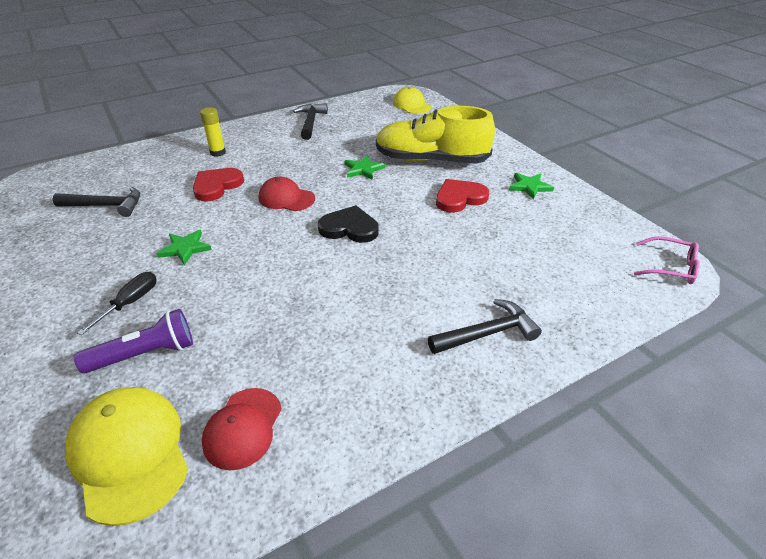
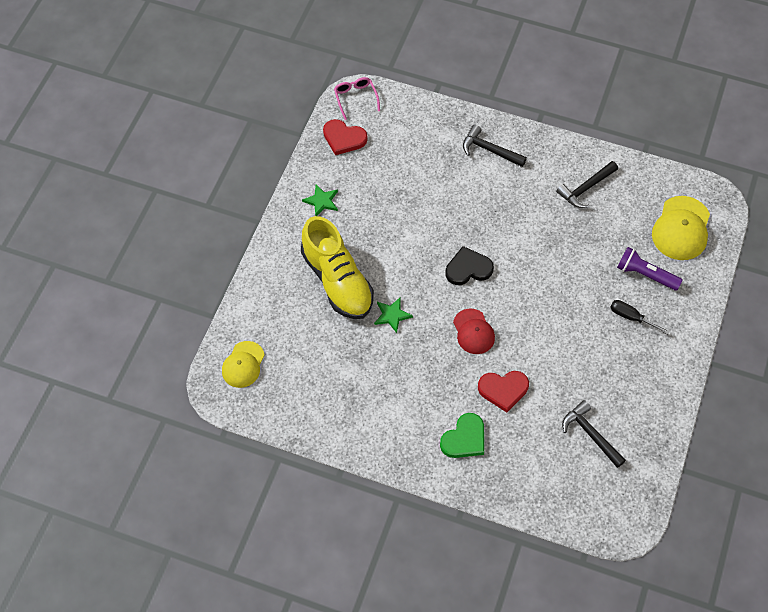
camera: 130 degrees left, 20 degrees up
(130, 303) = (631, 317): black screwdriver -> black screwdriver turned 45 degrees clockwise
(185, 248) = (573, 338): green star -> none
(218, 152) = (464, 439): yellow glue stick -> green heart
(243, 428) = (631, 201): red cap -> none
(311, 122) = (352, 417): black hammer -> black hammer (586, 188)
(349, 228) = (468, 268): black heart -> black heart turned 105 degrees clockwise
(459, 198) = (375, 232): red heart -> red heart (344, 138)

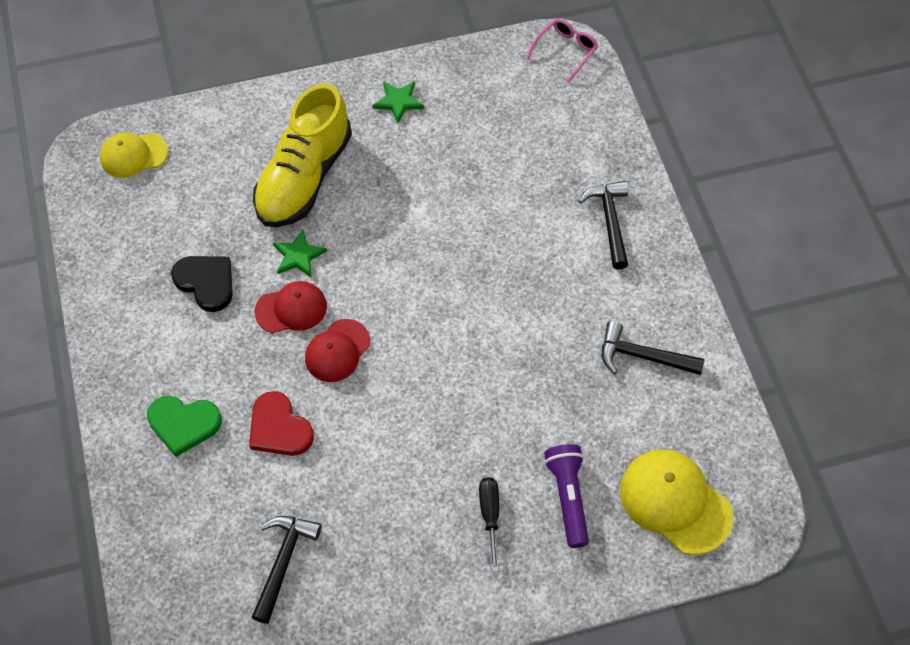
camera: 55 degrees right, 0 degrees up
(344, 138) = (500, 72): red heart -> none
(427, 339) = (291, 309): none -> red cap
(468, 268) = (421, 295): black heart -> black heart (206, 282)
(681, 228) = (675, 502): yellow cap -> yellow cap turned 60 degrees clockwise

